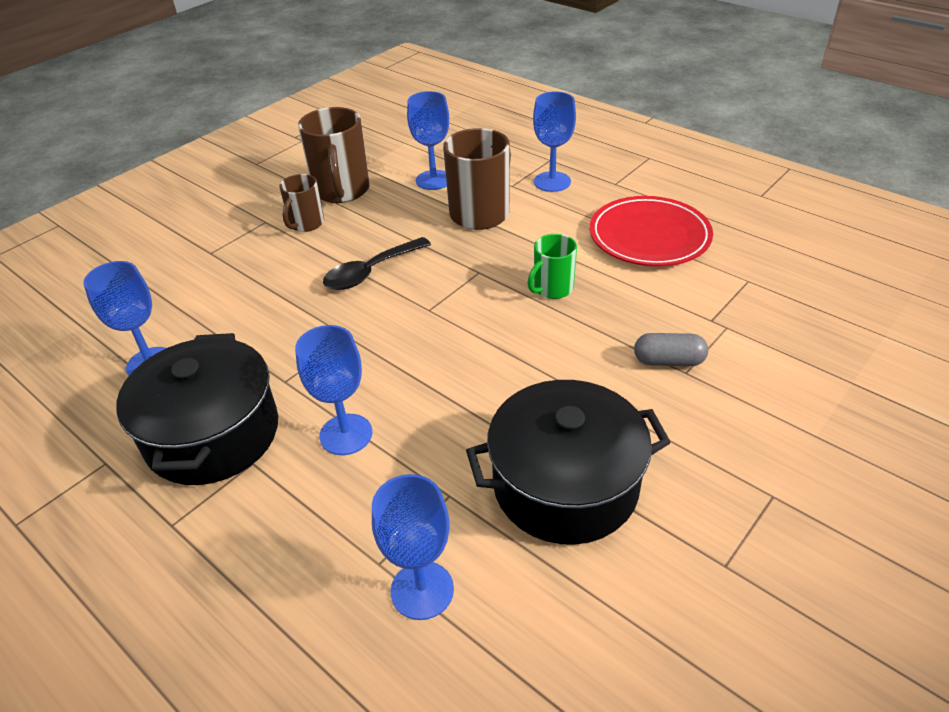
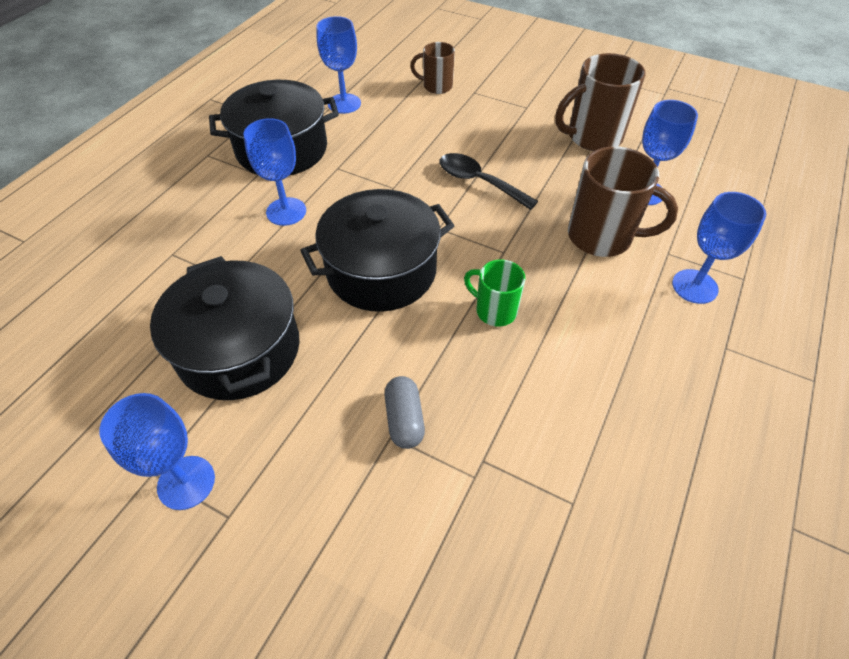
camera: 75 degrees right, 10 degrees up
(306, 224) = (532, 129): brown mug -> brown mug (436, 86)
(422, 590) = (148, 280): blue goblet -> blue goblet (186, 482)
(478, 358) = (381, 271): none -> black pot
(649, 236) = (624, 390): red plate -> none

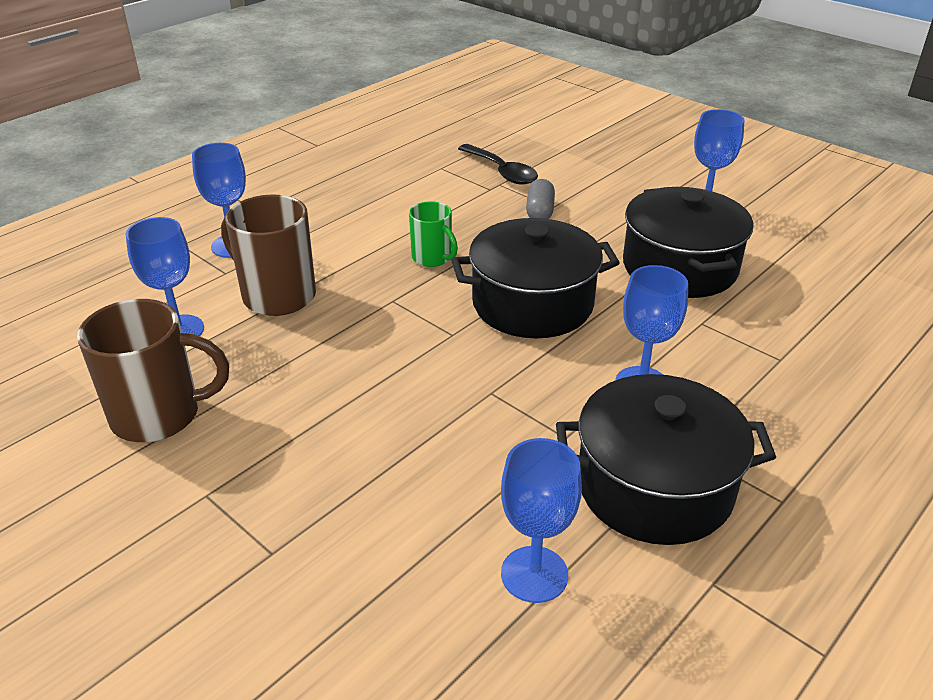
camera: 165 degrees left, 15 degrees down
(436, 86) = (335, 584): brown mug -> none
(479, 182) = (372, 378): black spoon -> black spoon (502, 172)

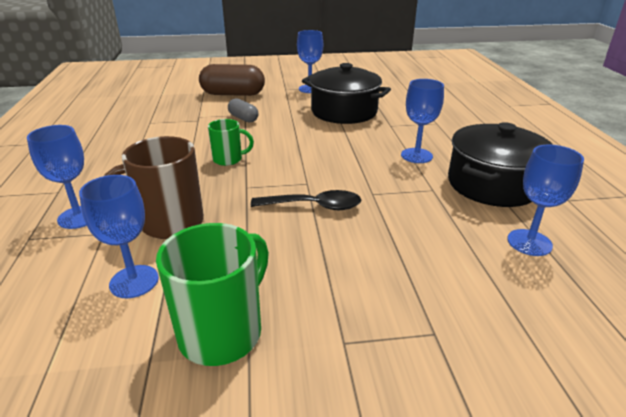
camera: 50 degrees left, 5 degrees down
(159, 415) = (222, 332): brown mug -> green mug
(502, 172) = (189, 111): black spoon -> black spoon (314, 206)
(532, 304) = (316, 152): black pot -> none
(591, 169) = (233, 94): none -> brown capsule

